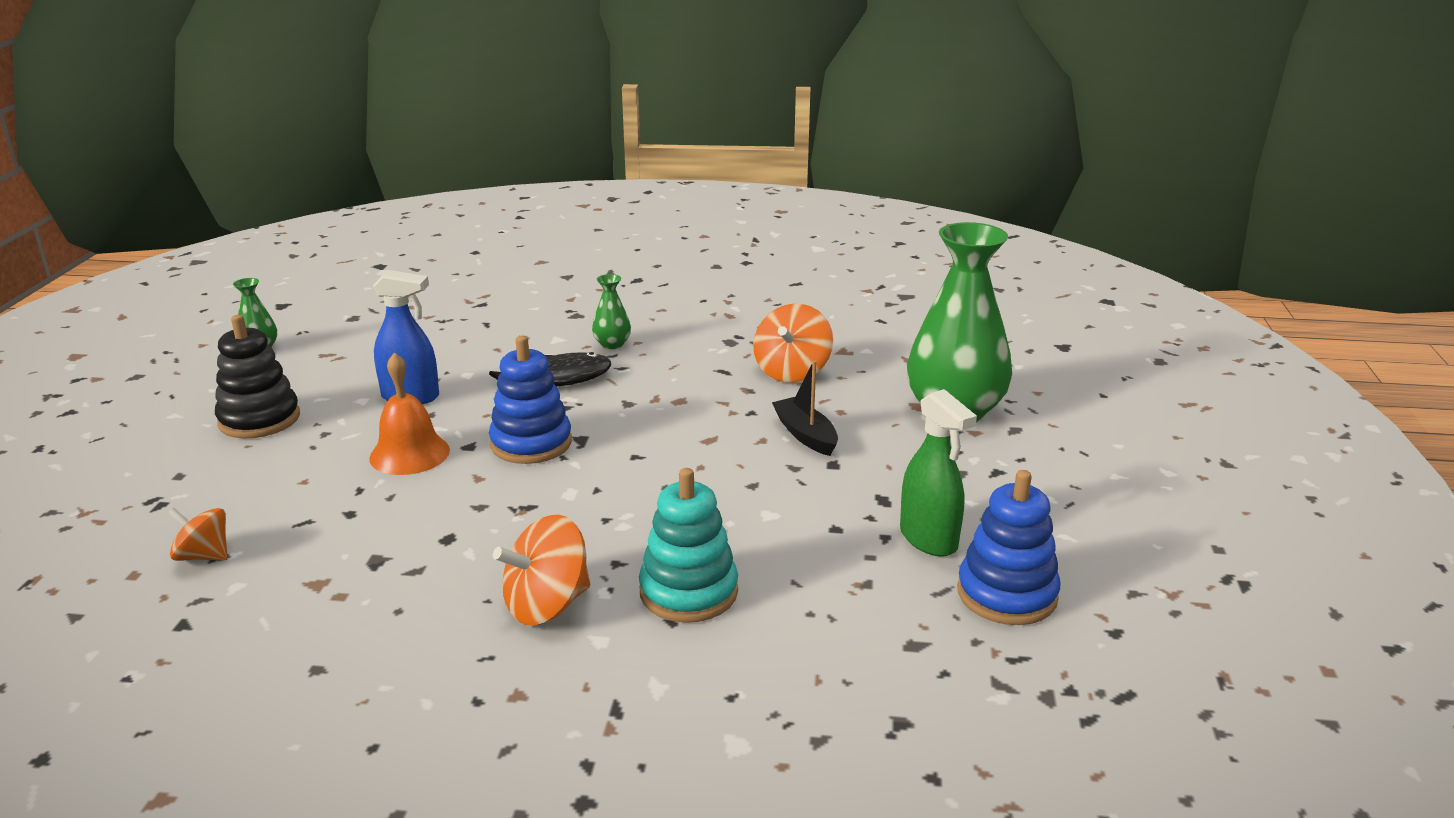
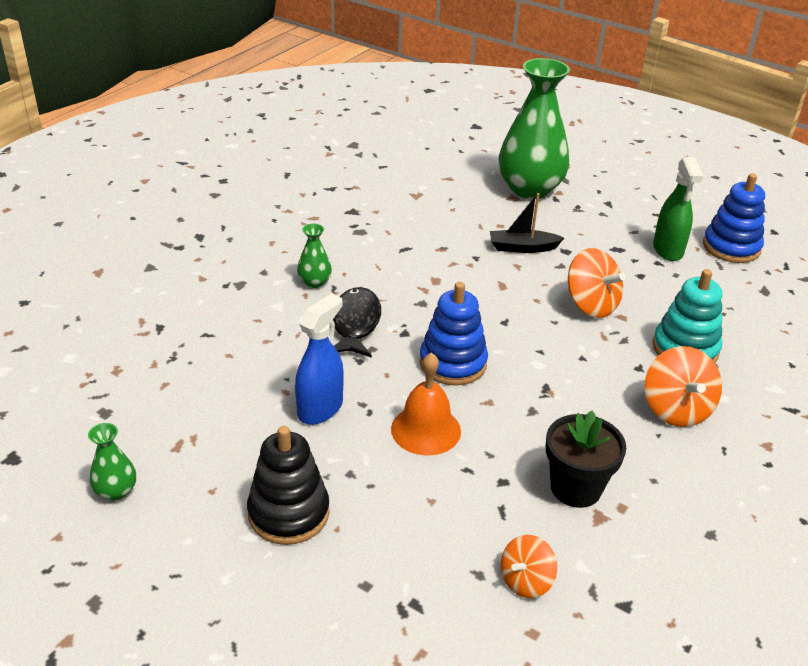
camera: 65 degrees left, 10 degrees up
(358, 559) = (575, 488): none -> black flower pot
(792, 372) = (430, 223): orange spinning top -> orange spinning top (591, 305)
(928, 539) = (668, 250): green spray bottle -> green spray bottle turned 90 degrees clockwise

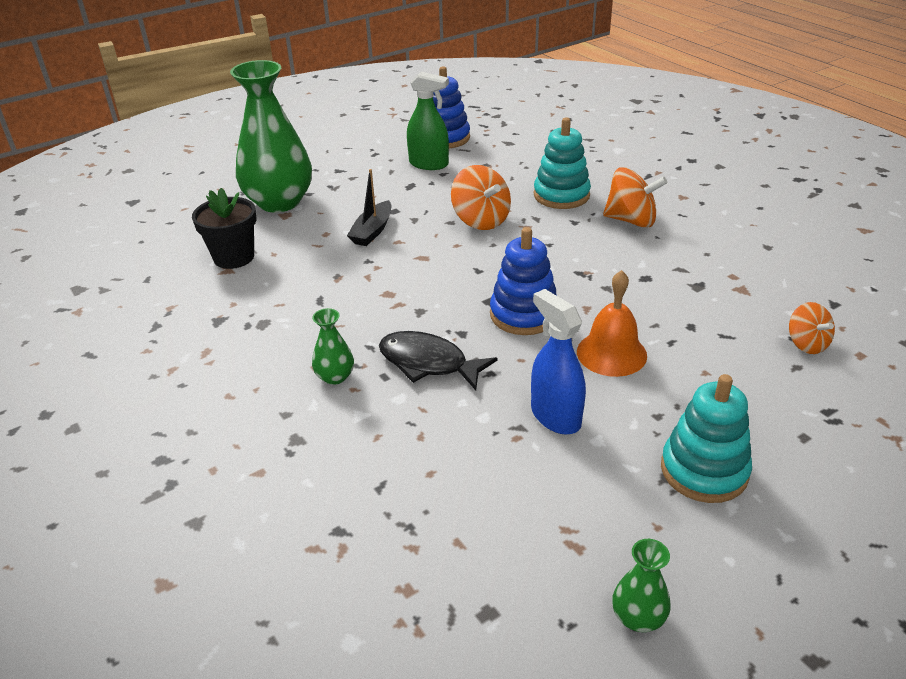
camera: 65 degrees left, 0 degrees up
(288, 513) = (704, 470): black stacking toy -> turquoise stacking toy
(575, 488) = (707, 291): black flower pot -> black flower pot (234, 257)
(591, 305) = (481, 220): orange spinning top -> orange spinning top turned 75 degrees clockwise

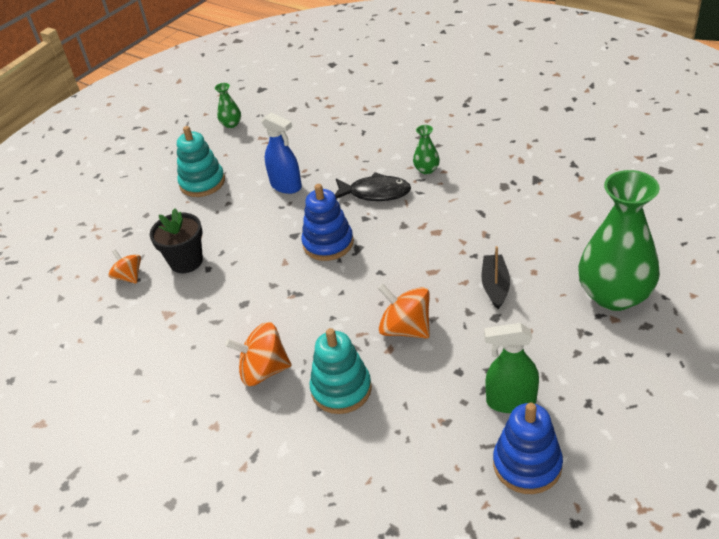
camera: 165 degrees right, 5 degrees up
(234, 257) = (584, 226): black flower pot -> black flower pot (186, 261)
(611, 353) = (260, 232): orange bell -> none

